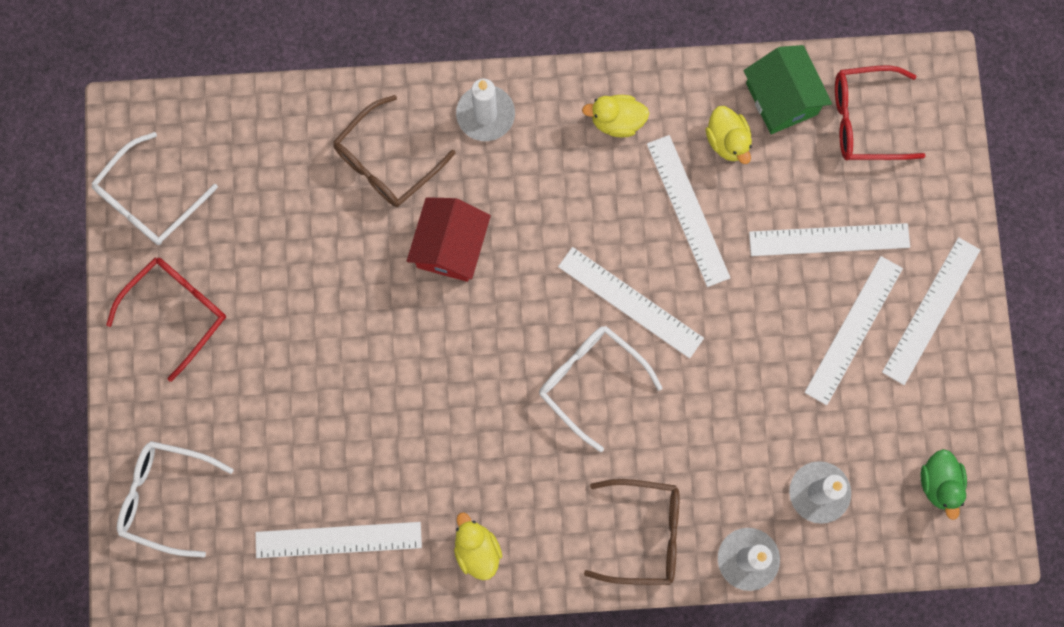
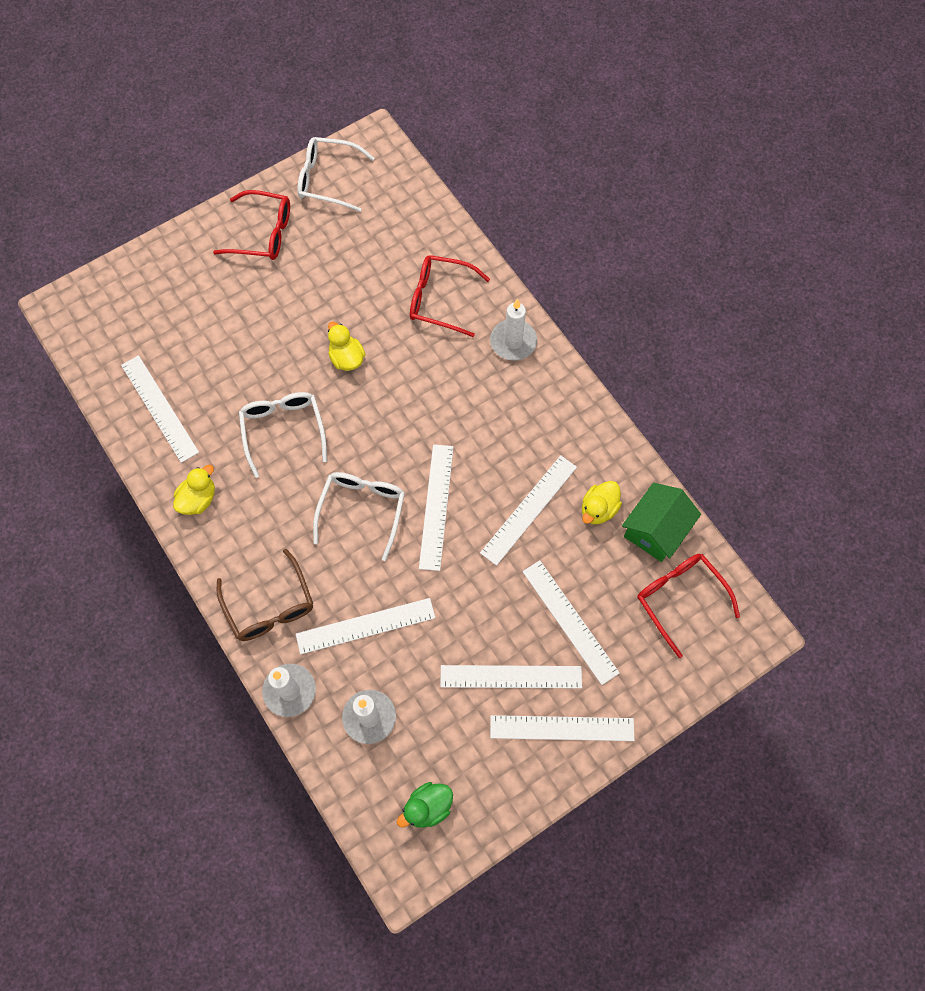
camera: 60 degrees right, 10 degrees down
(165, 497) = (135, 291): white glasses -> white glasses (283, 430)
(386, 162) = (440, 299): brown glasses -> red glasses
(450, 246) = (405, 369): red house -> none
(617, 121) = (564, 427): yellow duck -> yellow duck (346, 358)
(721, 445) = (365, 626): none -> white ruler

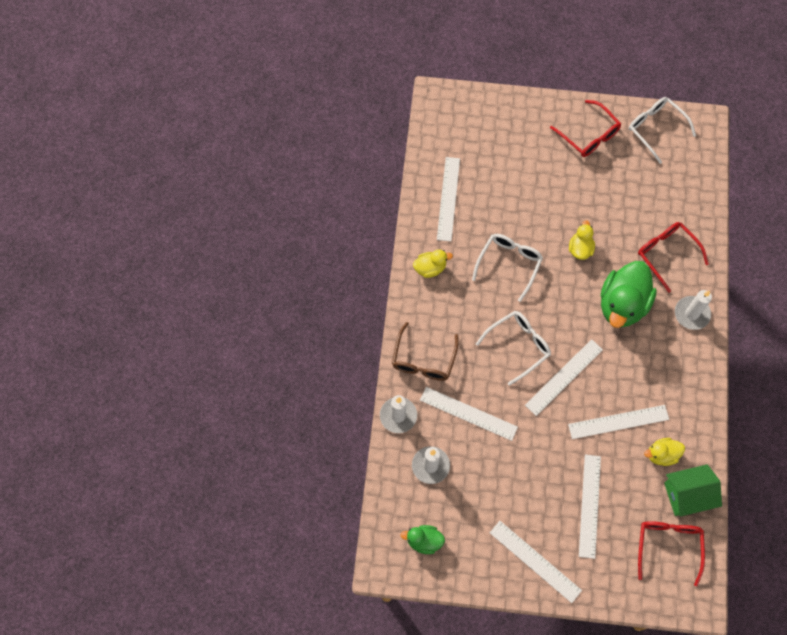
camera: 40 degrees right, 0 degrees up
(436, 384) = (622, 305): none -> green duck
(511, 676) = (529, 508): white ruler -> none

